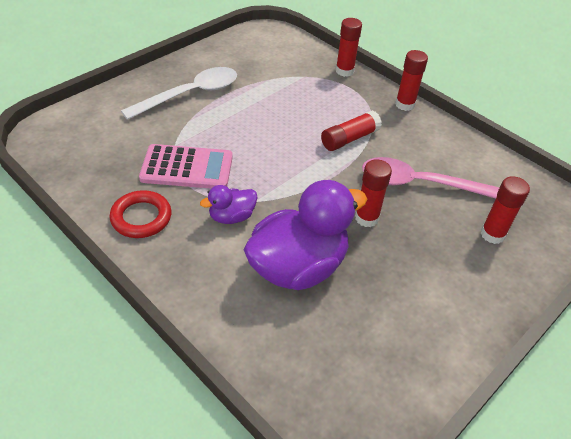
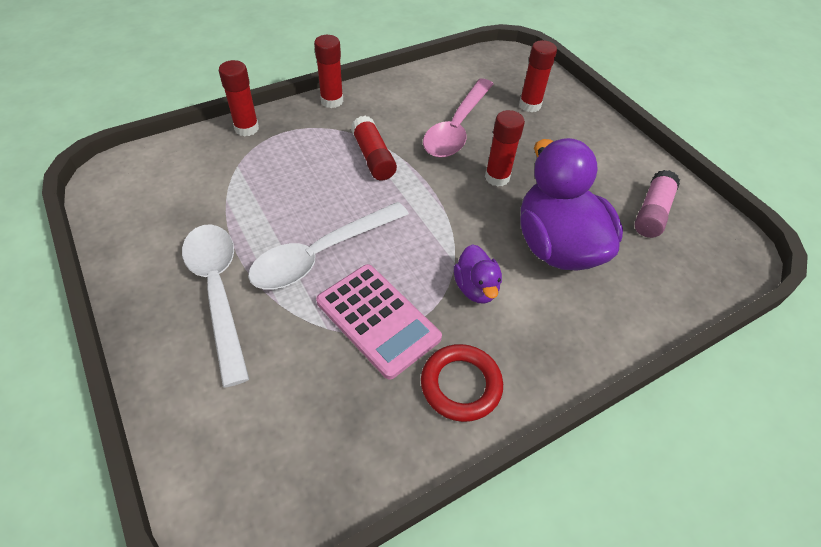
camera: 75 degrees left, 5 degrees up
(187, 168) = (378, 320): pink calculator -> pink calculator turned 120 degrees clockwise
(236, 130) = (321, 254): none -> white spoon
(378, 347) = (652, 213): none -> pink glue stick

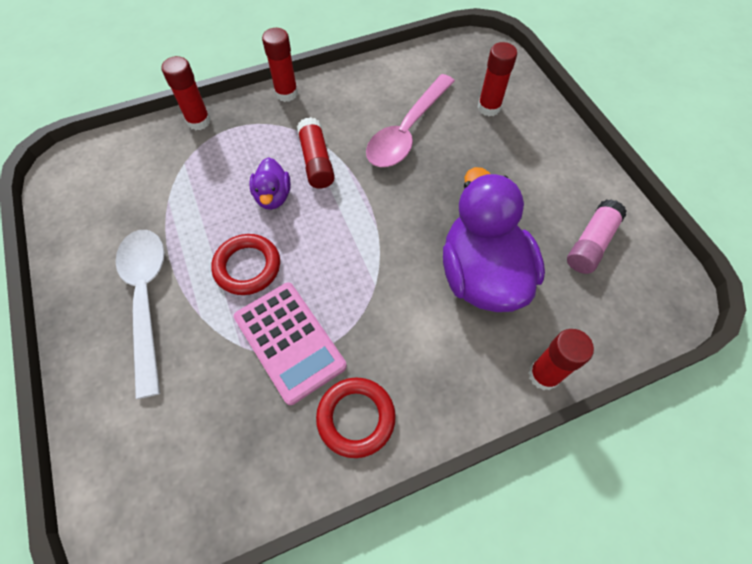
camera: 10 degrees right, 10 degrees up
(321, 254) = (247, 267): white spoon -> red ring
(476, 288) = (391, 315): purple duck -> purple duck (273, 196)
(497, 177) = (437, 192): red glue stick -> red glue stick (543, 375)

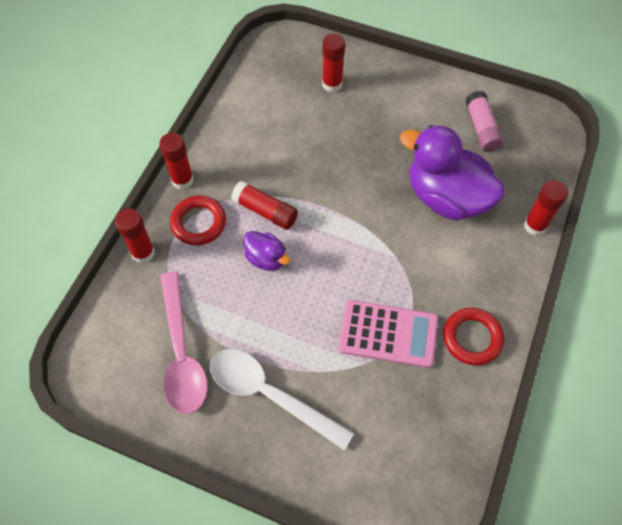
camera: 45 degrees left, 0 degrees up
(247, 267) = (308, 316): red ring -> red ring (198, 223)
(406, 131) = (299, 142): pink spoon -> pink spoon (182, 353)

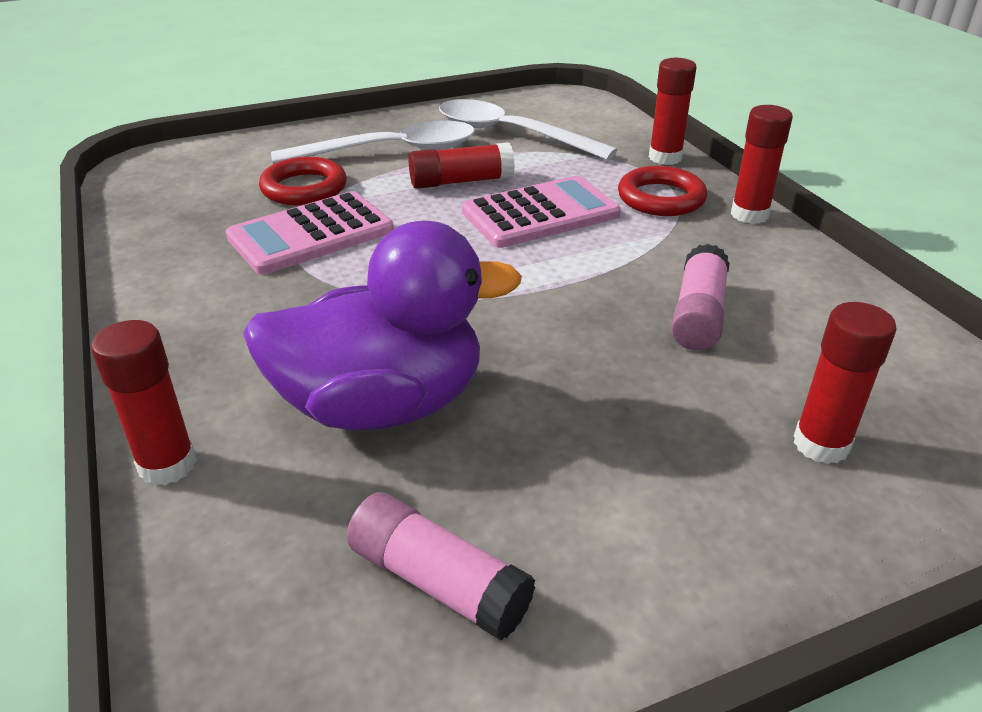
camera: 135 degrees right, 25 degrees down
(182, 353) = (510, 134): pink spoon -> white spoon
(265, 211) = (612, 243): red glue stick -> red glue stick (461, 181)
(266, 258) = (540, 213): purple duck -> pink calculator
(291, 150) = (698, 314): none -> pink glue stick
(472, 338) = (188, 282): red ring -> red ring (304, 188)

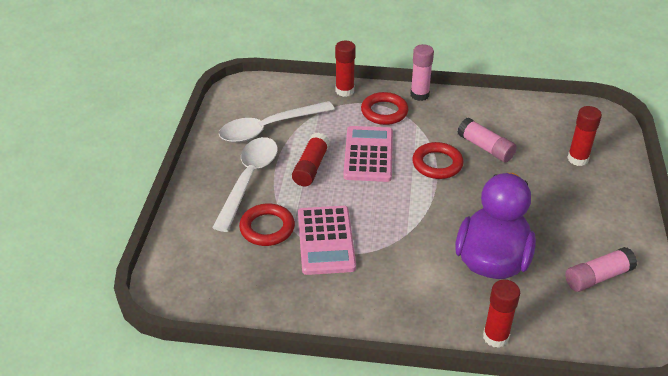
camera: 60 degrees left, 5 degrees up
(590, 277) = (437, 164): none -> red ring
(749, 214) = (419, 95): red glue stick -> pink glue stick

